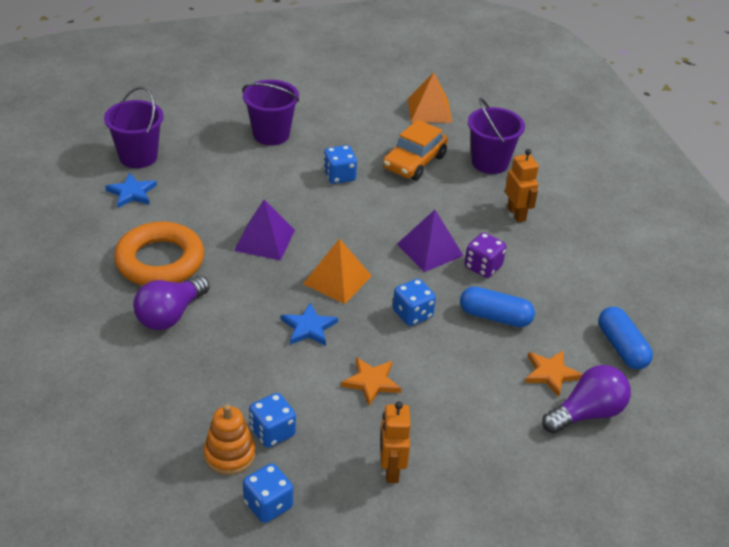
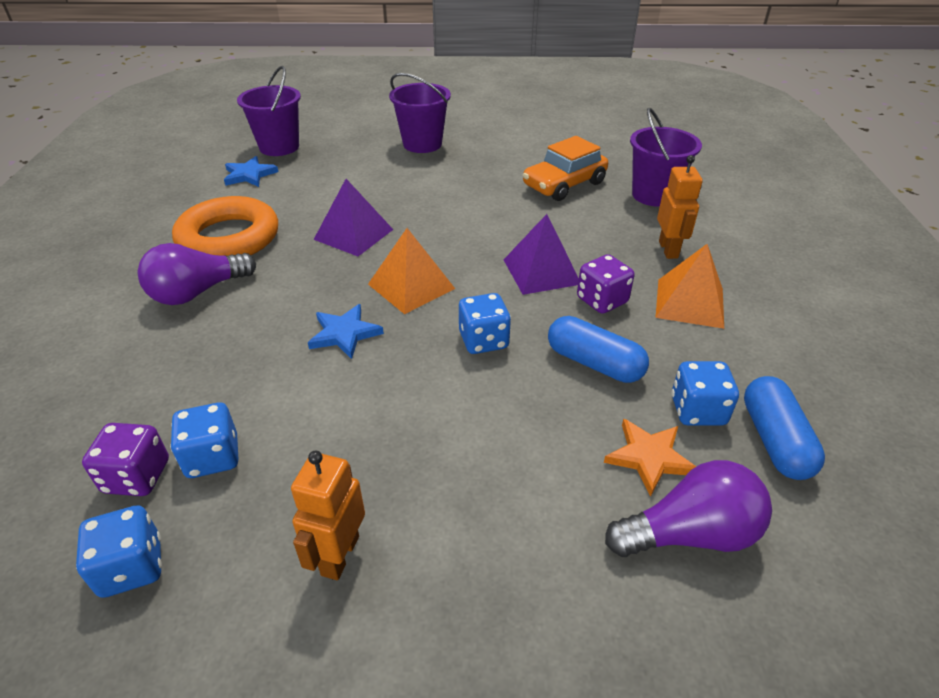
camera: 20 degrees right, 0 degrees up
(229, 454) = (137, 476): orange stacking toy -> purple dice
(339, 176) = (473, 187): blue dice -> blue dice (697, 410)
(371, 382) = (383, 417): orange star -> none
(429, 110) = (603, 142): orange pyramid -> orange pyramid (690, 303)

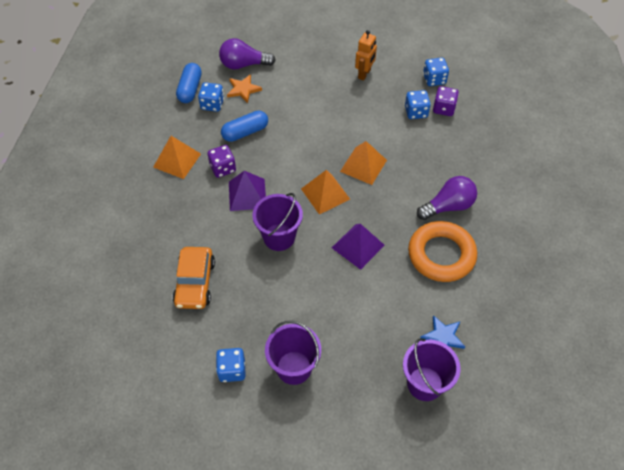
camera: 170 degrees left, 15 degrees up
(344, 333) = (363, 165): blue star -> orange pyramid
(483, 340) = (293, 152): blue dice -> blue dice (232, 370)
(564, 184) = (195, 283): orange car -> orange car turned 120 degrees clockwise
(594, 363) = (245, 132): blue capsule -> blue capsule turned 75 degrees counterclockwise
(654, 195) = (136, 259): purple bucket -> purple bucket (279, 237)
(668, 249) = (162, 202): orange robot -> none

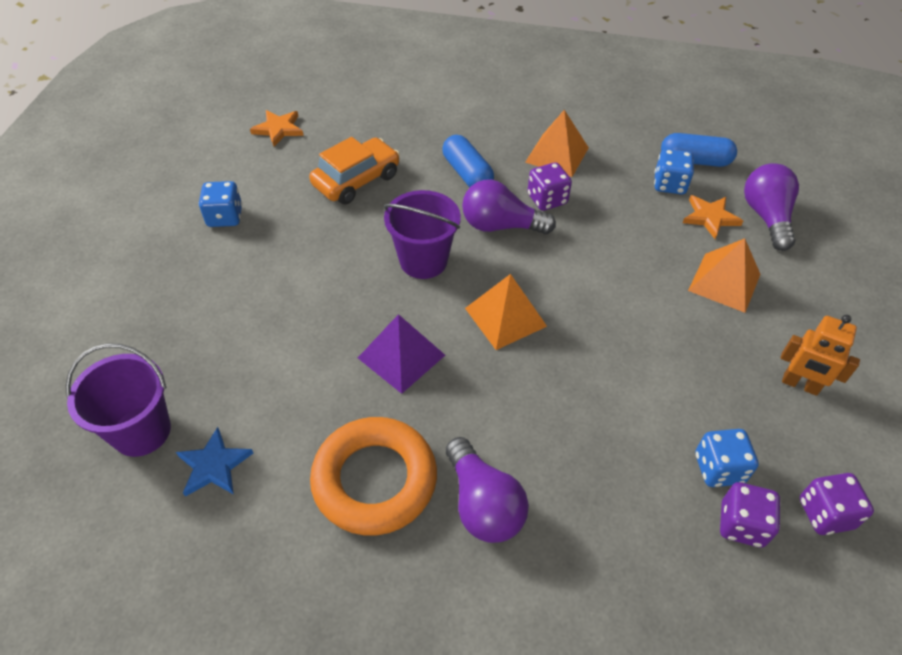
camera: 90 degrees right, 5 degrees down
(125, 347) = (278, 129): none -> orange star
(195, 283) = (356, 180): orange car -> orange car turned 135 degrees clockwise
(245, 132) = (620, 221): blue capsule -> blue capsule (467, 173)
(247, 194) = (500, 226): purple pyramid -> purple light bulb
(294, 367) = (211, 276): purple bucket -> none
(363, 165) = (569, 372): orange pyramid -> orange pyramid (724, 282)
(434, 79) = (825, 513): blue dice -> purple dice

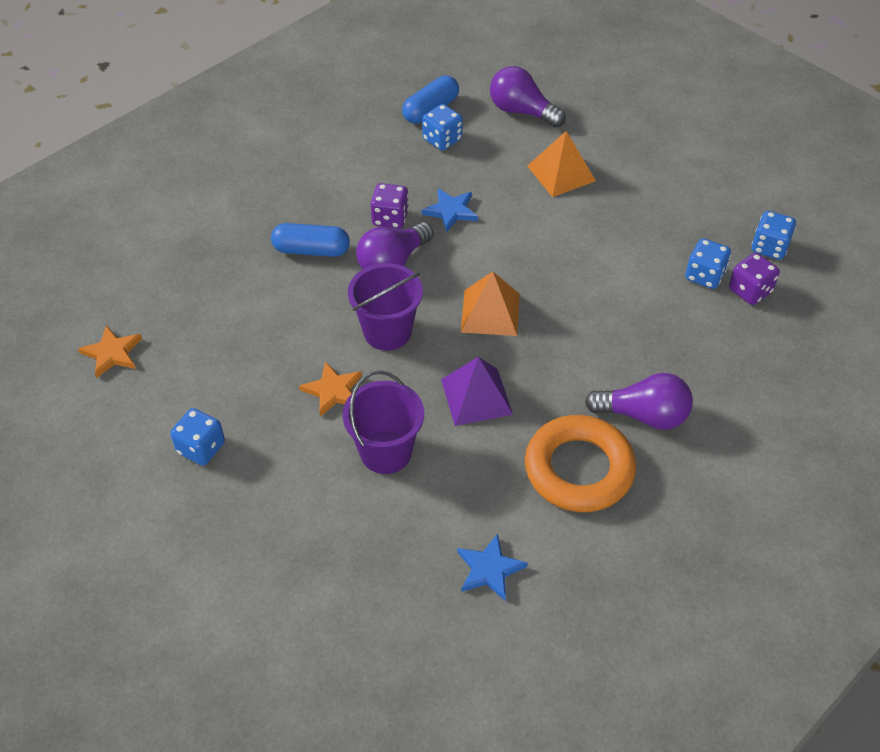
camera: 55 degrees left, 0 degrees up
(141, 431) = (414, 609): purple bucket -> purple bucket (386, 452)
(356, 180) = (245, 328): orange car -> none
(557, 154) = (345, 182): orange pyramid -> none
(595, 231) = (451, 211): none -> blue star
(710, 217) = (495, 140): orange star -> orange star (333, 391)
(800, 385) = (673, 194): orange robot -> none
(825, 513) = (769, 247): purple dice -> blue dice

